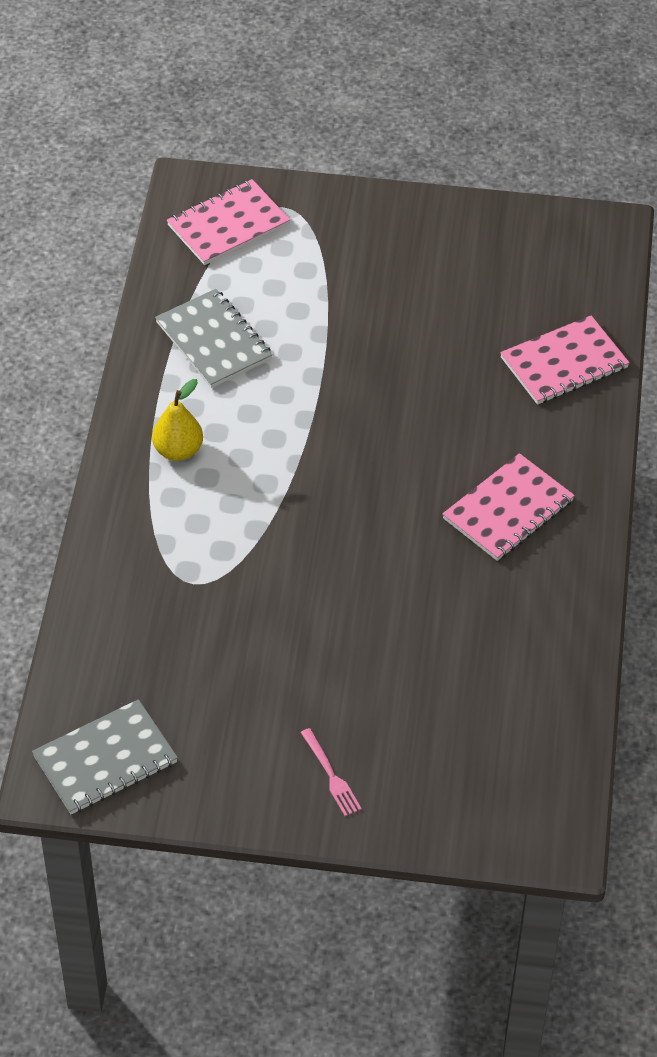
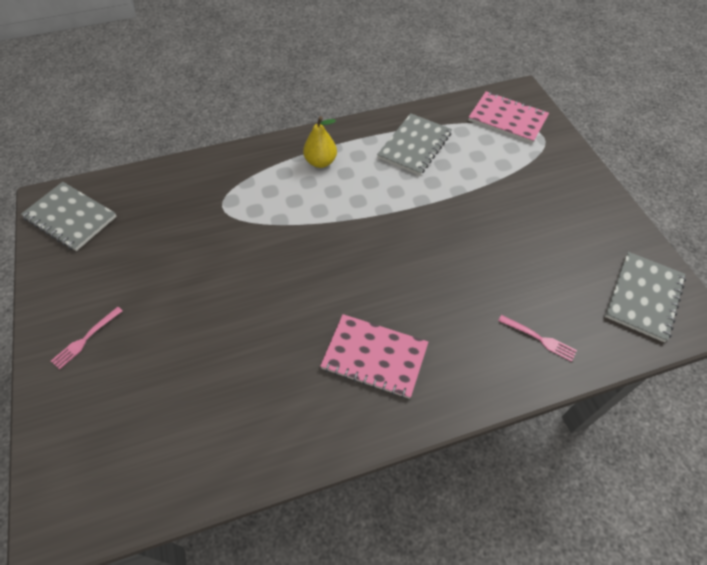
camera: 65 degrees right, 5 degrees up
(563, 253) = (643, 297): none -> grey notebook
(564, 363) = (540, 339): pink notebook -> pink fork

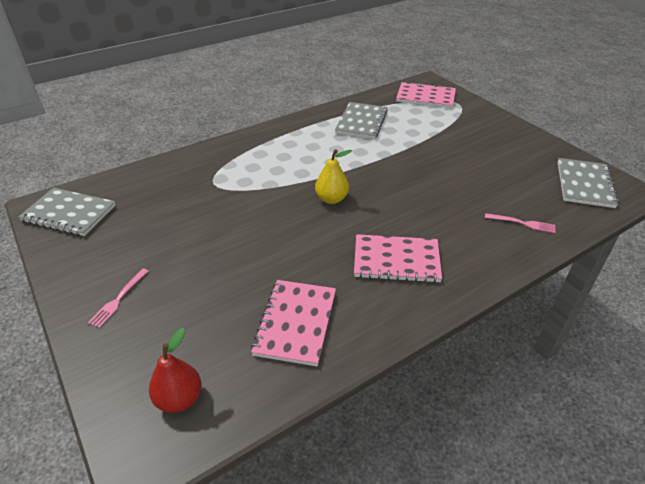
camera: 15 degrees left, 15 degrees down
(105, 471) = (179, 398): none -> red pear
(241, 412) = (296, 323): none -> pink notebook
(321, 162) = (288, 142): yellow pear -> yellow pear (332, 199)

